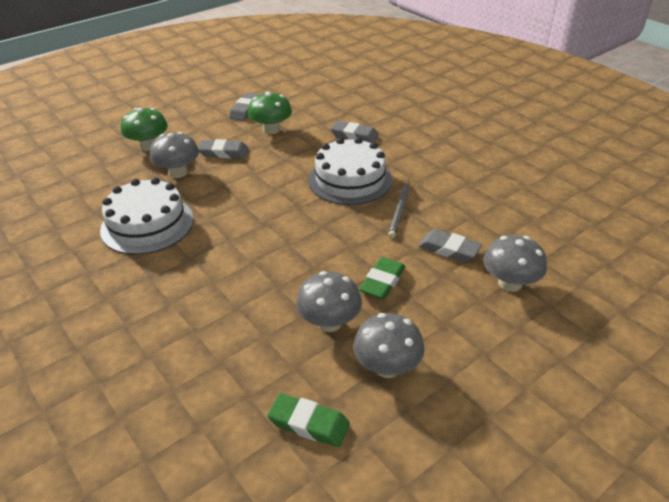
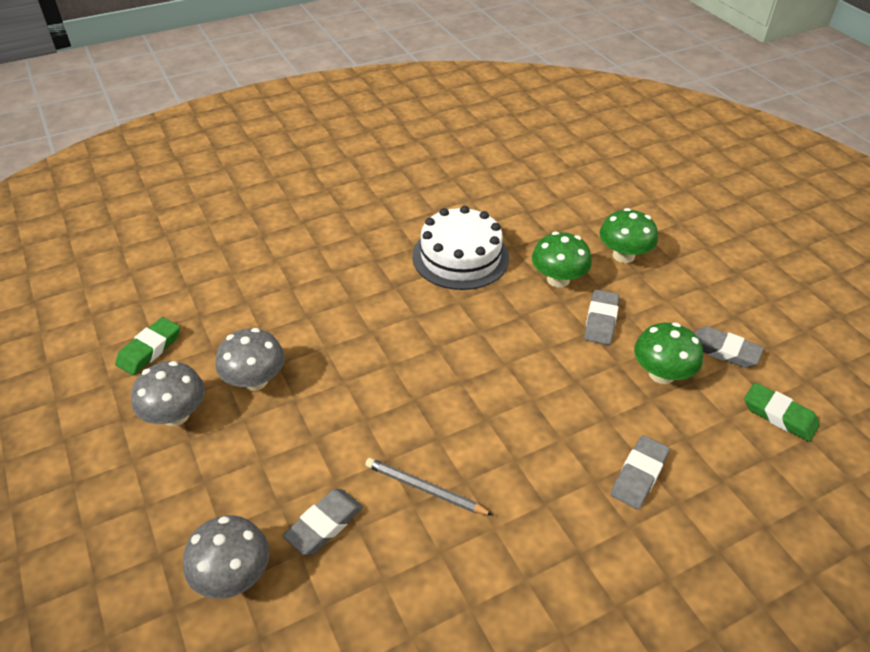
camera: 100 degrees right, 5 degrees up
(178, 172) = (558, 279): grey mushroom -> green mushroom
(350, 180) = (511, 445): white cake -> none
(382, 282) = (294, 437): green eraser -> green eraser (779, 415)

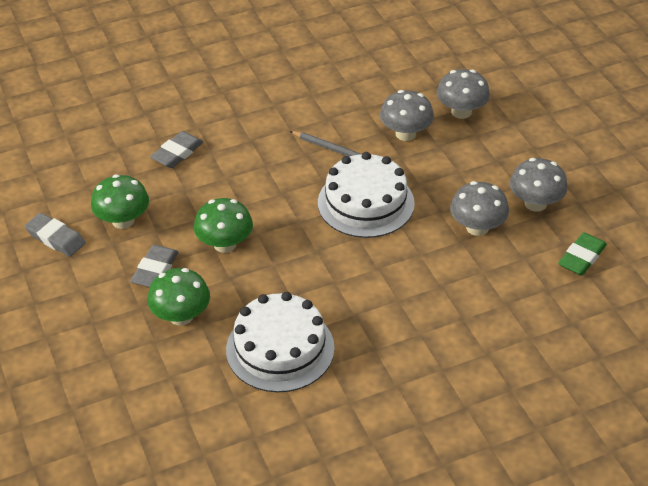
camera: 175 degrees left, 0 degrees up
(324, 525) = (405, 134): grey eraser -> grey mushroom
(383, 408) = (366, 203): none -> white cake
(623, 255) = (98, 343): green mushroom -> green mushroom (225, 244)
(779, 415) = (45, 187): green eraser -> none

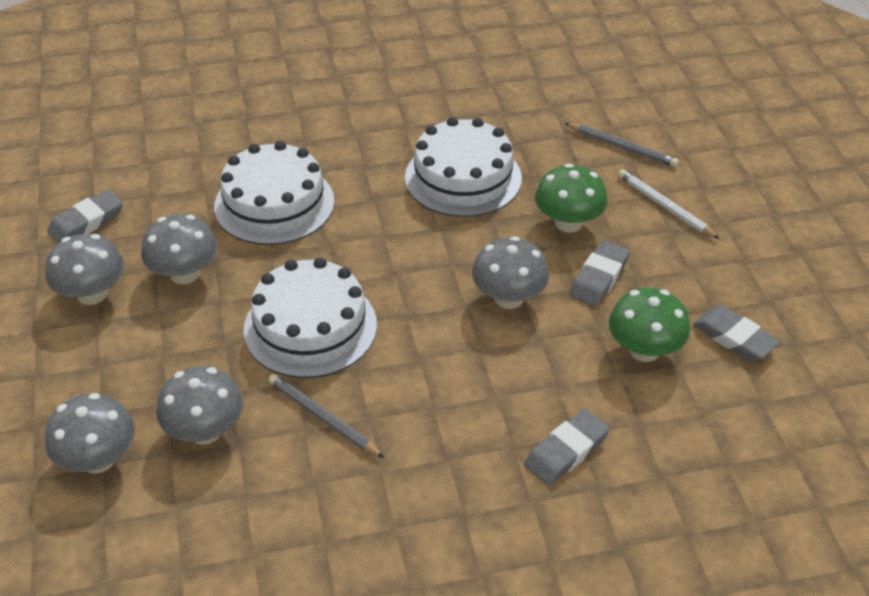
camera: 170 degrees left, 0 degrees up
(94, 345) = (665, 206): none -> white pencil
(130, 408) = (622, 147): none -> grey pencil
(225, 244) = (508, 298): green mushroom -> grey mushroom
(437, 297) = (274, 204): none -> white cake
(582, 257) = (86, 222): green eraser -> grey eraser

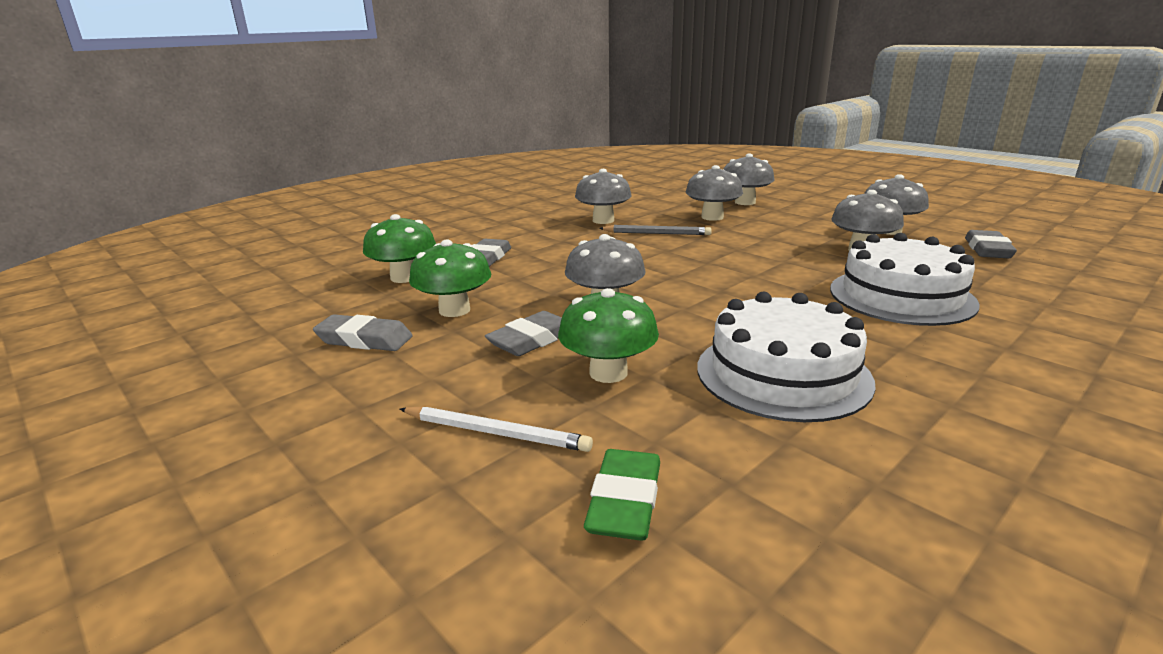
camera: 150 degrees right, 20 degrees down
(310, 327) = (729, 255): white cake -> none
(345, 499) = (603, 220): none -> grey mushroom
(599, 278) = (532, 340): grey eraser -> grey eraser turned 45 degrees clockwise
(622, 147) = (625, 501): grey pencil -> green eraser
(677, 445) = (404, 277): none -> green mushroom

